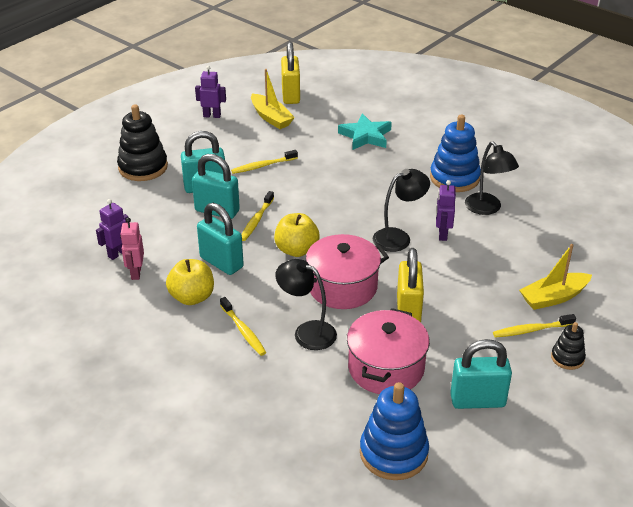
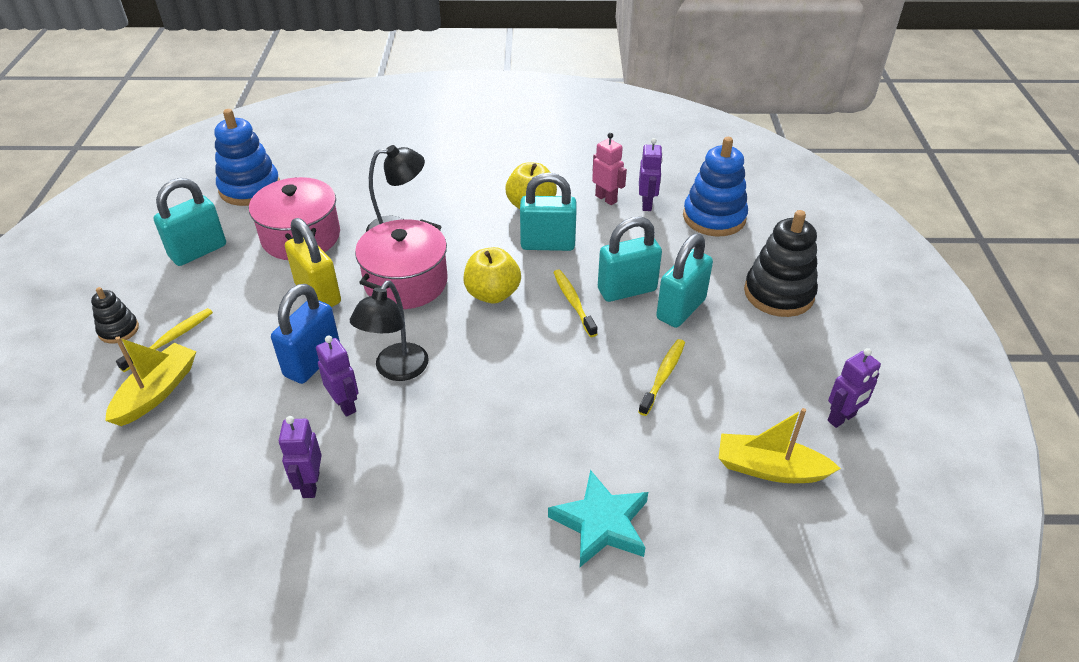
camera: 140 degrees right, 5 degrees up
(243, 331) = (454, 204): yellow toothbrush -> none
(291, 95) = (814, 542): yellow padlock -> none
(444, 267) = (312, 362): none -> blue padlock
(454, 178) = (396, 518): blue stacking toy -> blue stacking toy (714, 217)
(487, 208) = (310, 485): black lamp -> purple robot

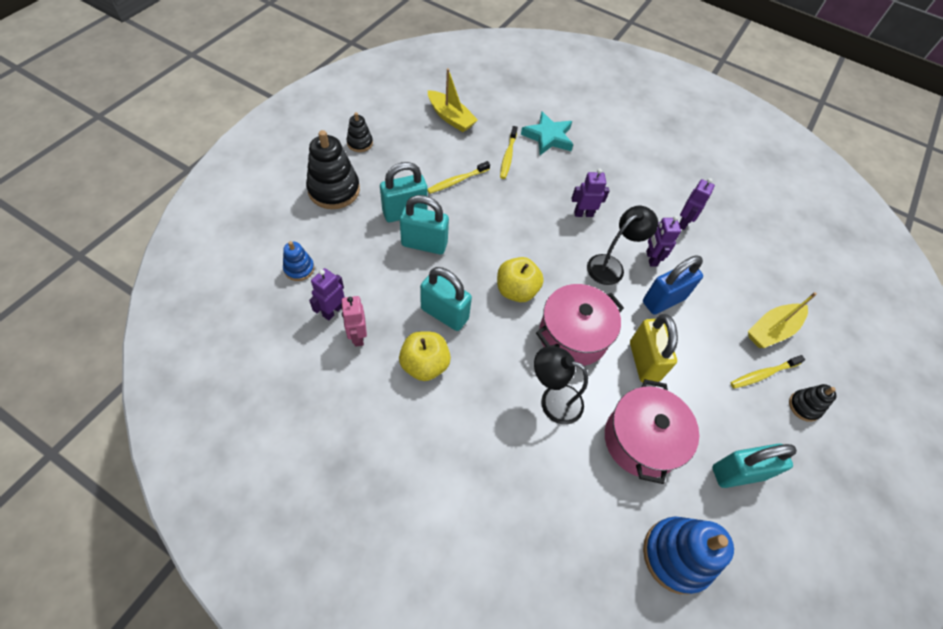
camera: 155 degrees left, 15 degrees up
(573, 302) = (467, 254): yellow toothbrush -> yellow toothbrush (508, 156)
(714, 217) = (299, 269): blue stacking toy -> blue stacking toy, size x0.53
(827, 360) = (360, 143): none -> black stacking toy
(842, 418) = (390, 117): purple robot -> purple robot (583, 214)

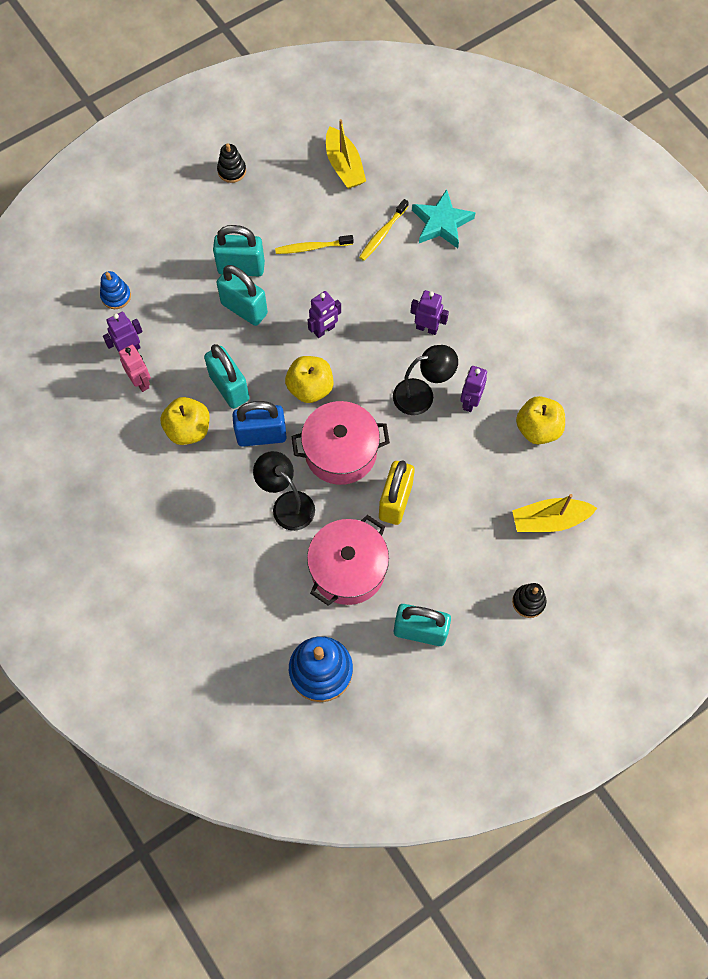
camera: 30 degrees right, 10 degrees up
(334, 190) = (182, 220): black stacking toy -> none
(357, 336) = (141, 382): pink robot -> pink robot turned 135 degrees clockwise
(663, 300) = (454, 449): blue padlock -> blue padlock (261, 435)
(684, 222) = (533, 374): purple robot -> purple robot (324, 330)
(714, 262) = (538, 429): none -> yellow apple
(763, 374) = (508, 557): yellow toothbrush -> none

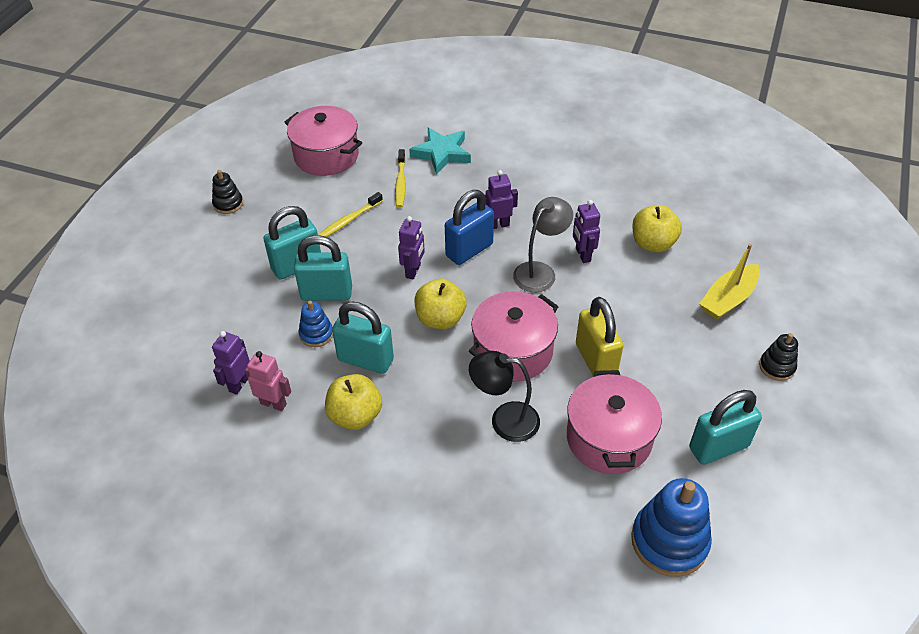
camera: 35 degrees left, 20 degrees down
(116, 296) = (190, 349): blue stacking toy -> blue stacking toy (316, 334)
(261, 435) = (430, 380): blue padlock -> blue padlock (469, 250)
(344, 166) = (326, 155): yellow boat -> pink pot
(422, 395) = (540, 271): black lamp -> grey lamp

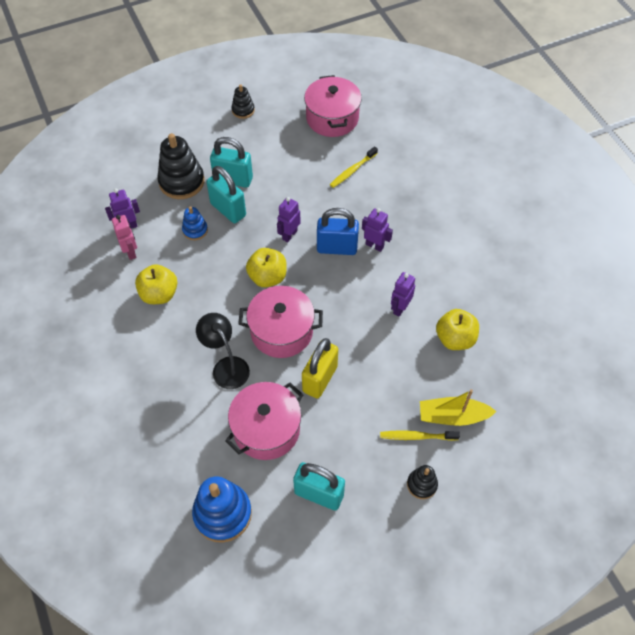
camera: 45 degrees right, 10 degrees up
(245, 304) = (181, 182): none -> black stacking toy
(348, 221) = (293, 173): yellow toothbrush -> yellow toothbrush (416, 436)
(365, 360) = (201, 267): turquoise padlock -> none
(413, 271) = (289, 235): purple robot -> purple robot turned 150 degrees clockwise
(441, 153) = (402, 169): turquoise star -> none
(540, 271) = (360, 296): grey lamp -> none

